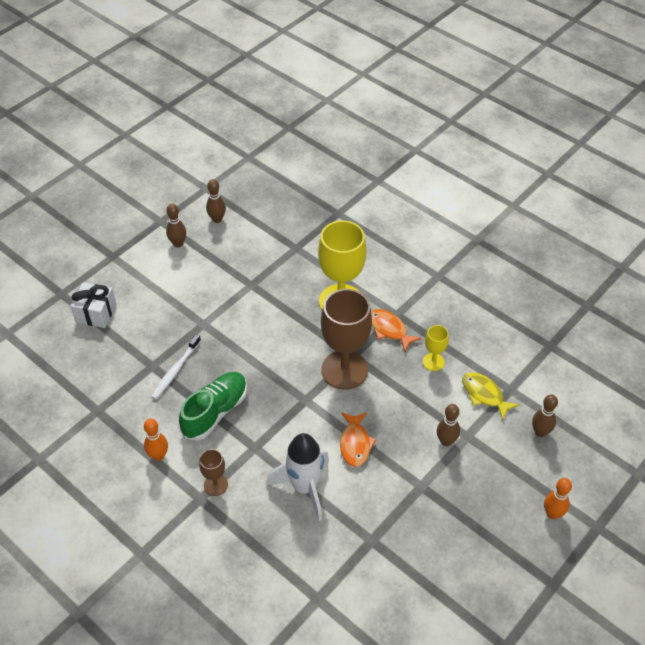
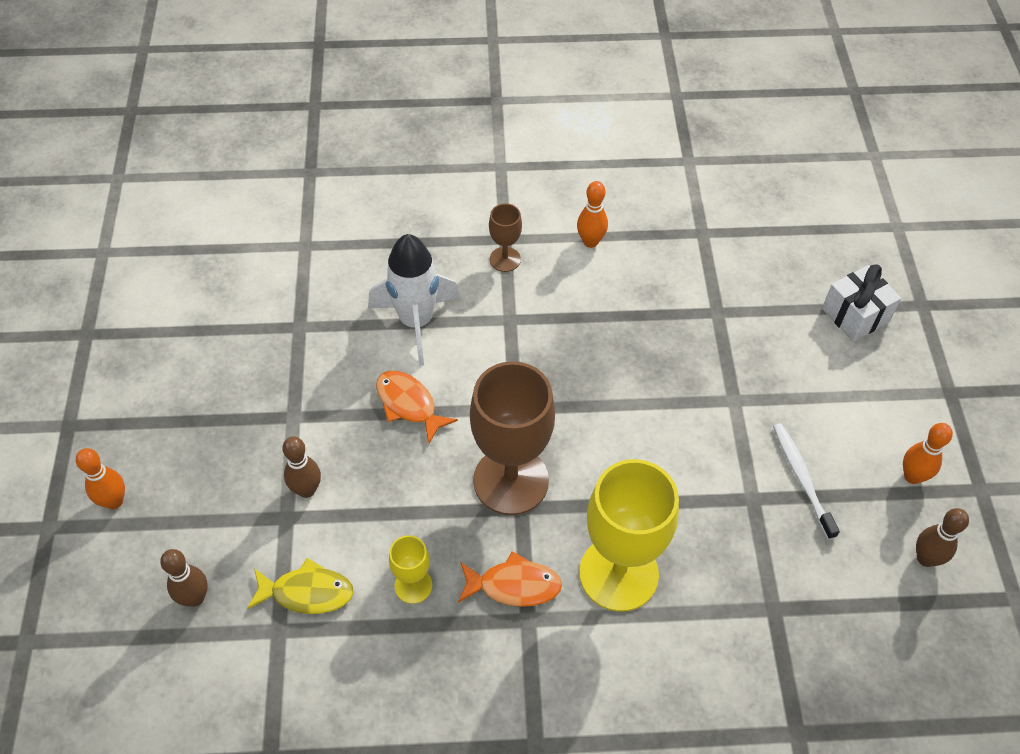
camera: 135 degrees right, 5 degrees up
(175, 370) = (688, 326): white toothbrush -> white toothbrush (802, 478)
(178, 243) = (912, 476): brown bowling pin -> orange bowling pin
(215, 412) = (591, 320): green shoe -> none

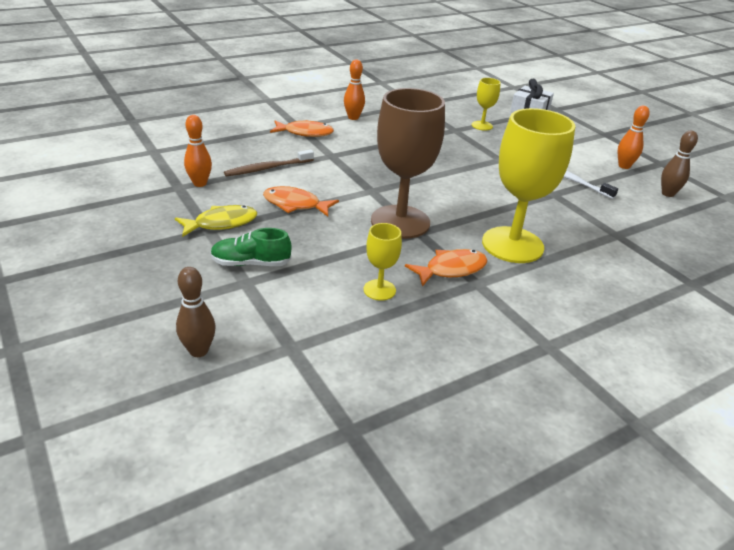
camera: 30 degrees left, 20 degrees down
(114, 501) = (75, 314): orange bowling pin -> orange bowling pin (200, 183)
(306, 490) = (251, 263): brown bowling pin -> green shoe
(307, 592) = (298, 318): yellow fish -> yellow fish (221, 223)
(416, 322) = (267, 168): white rocket -> brown toothbrush
(505, 259) = (305, 133): brown goblet -> orange fish
(765, 314) = (482, 126): none -> yellow goblet

